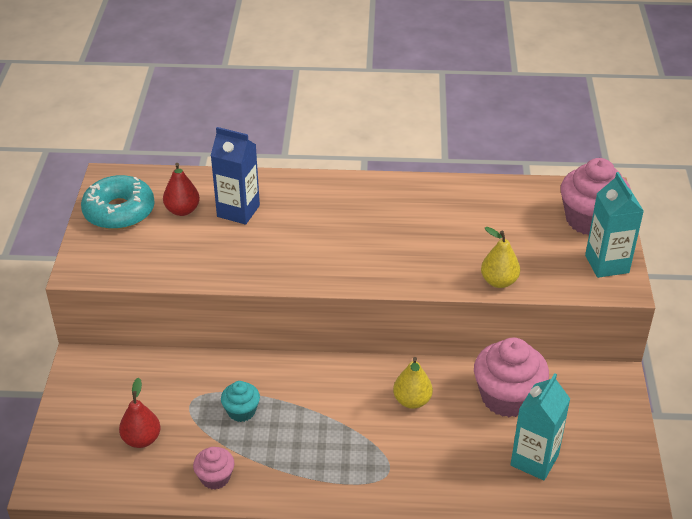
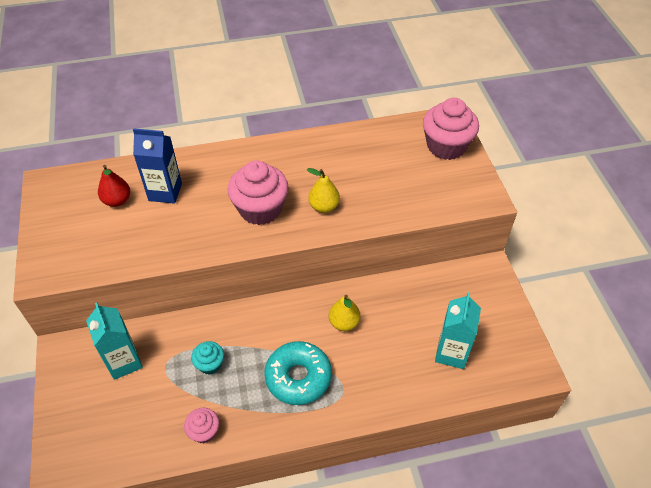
camera: 15 degrees left, 10 degrees up
(119, 211) = (62, 212): turquoise donut -> turquoise donut (298, 377)
(142, 439) = (132, 410): red pear -> none
(499, 281) = (393, 214): yellow pear -> yellow pear (324, 207)
(507, 397) = (415, 303): pink cupcake -> pink cupcake (260, 209)
(607, 264) = (470, 182): turquoise carton -> turquoise carton (124, 362)

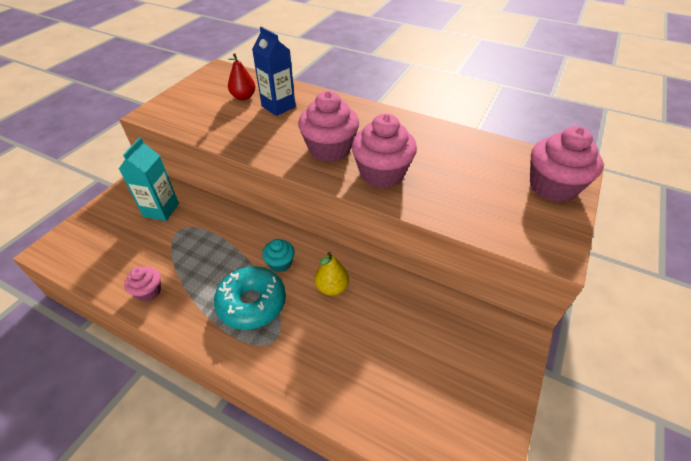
camera: 40 degrees right, 5 degrees down
(210, 364) = (206, 248): turquoise cupcake -> turquoise cupcake (280, 263)
(324, 207) = (381, 174): yellow pear -> pink cupcake
(451, 353) = (402, 385): turquoise carton -> none

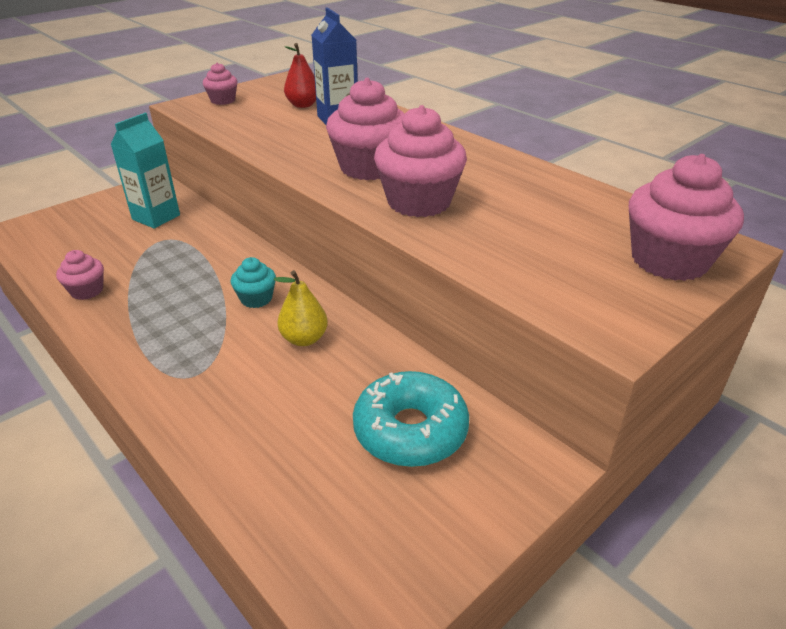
camera: 20 degrees right, 10 degrees down
(178, 103) = (223, 100): none -> pink cupcake
(252, 303) = (193, 330): turquoise donut -> turquoise donut (410, 430)

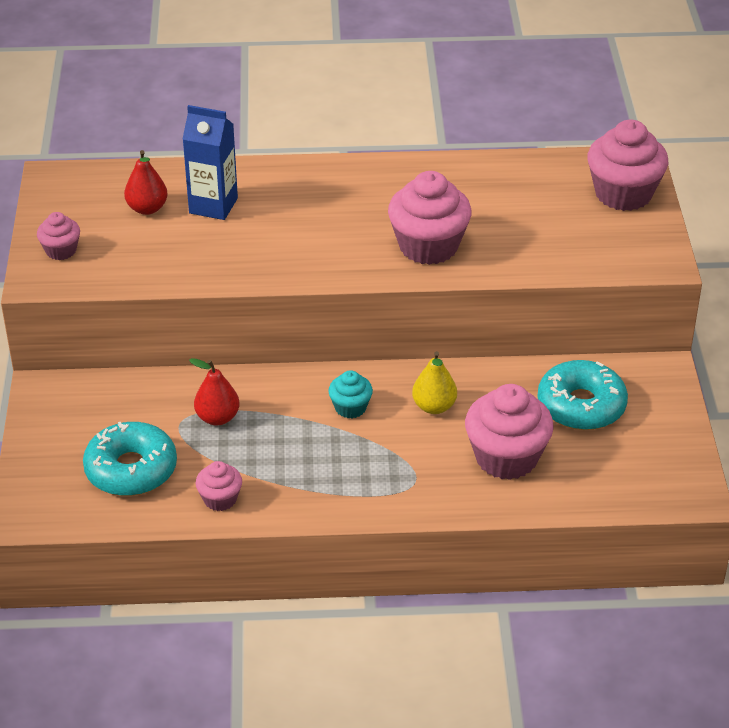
camera: 50 degrees left, 5 degrees up
(94, 243) = (131, 469): none -> turquoise donut
(156, 217) = (125, 412): turquoise carton -> none
(184, 250) = (217, 418): none -> red pear
(369, 168) = (340, 239): pink cupcake -> pink cupcake (506, 457)

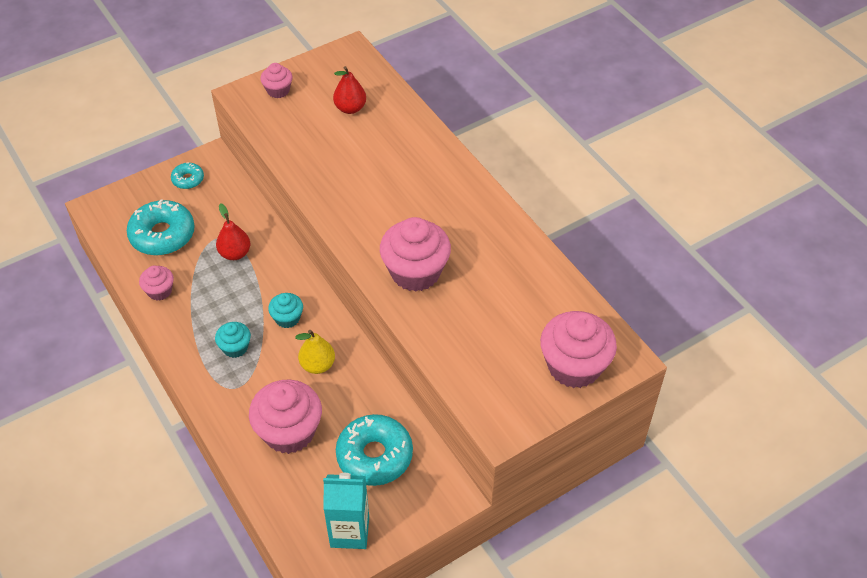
camera: 60 degrees right, 10 degrees up
(59, 419) = (188, 179): none -> turquoise donut
(213, 206) = (377, 138): blue carton -> none
(358, 462) = (235, 347): none -> turquoise cupcake
(660, 455) = (349, 531): none -> turquoise carton

